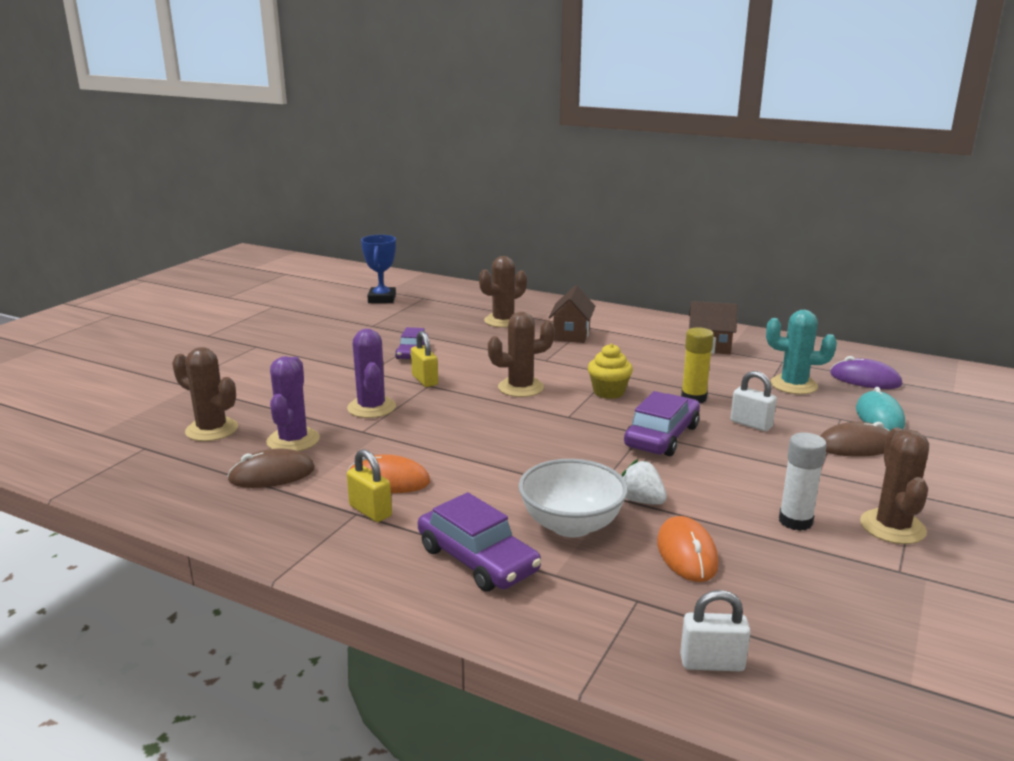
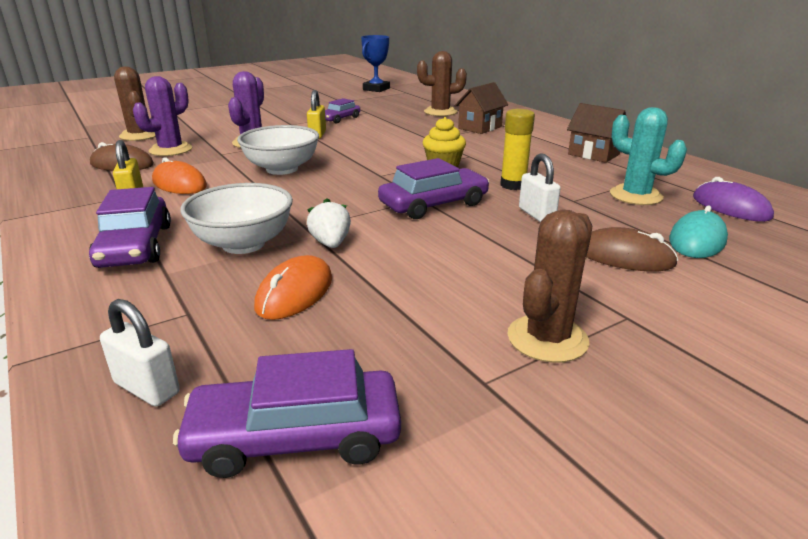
camera: 30 degrees right, 5 degrees up
(463, 434) = (282, 169): none -> white bowl
(521, 388) = (377, 151): brown cactus -> none
(795, 521) = (445, 300): white glue stick -> none
(852, 649) = (295, 436): none -> purple car

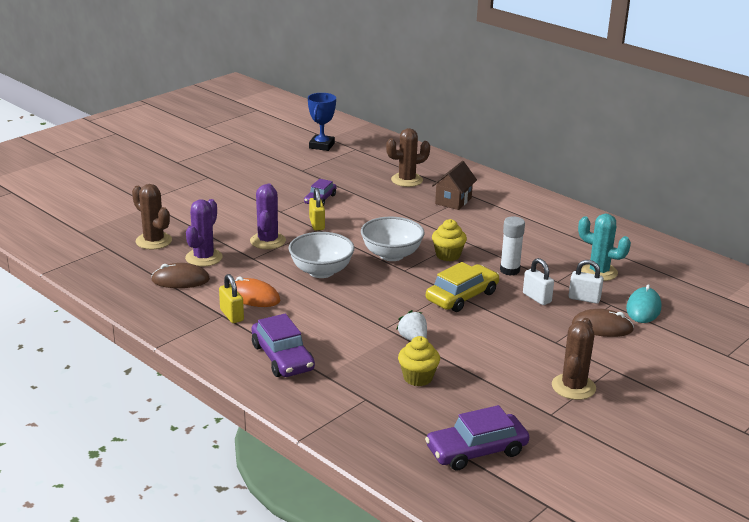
camera: 15 degrees left, 0 degrees up
(147, 388) = (385, 441): white padlock -> white padlock (584, 299)
(243, 244) = (355, 347): white bowl -> white bowl (391, 255)
(295, 292) = (418, 378): orange mouse -> yellow cupcake
(434, 204) = (462, 296): purple car -> yellow car
(513, 185) = (509, 270): yellow glue stick -> white glue stick
(593, 154) = (558, 228): brown house -> none
(730, 207) = (662, 276): purple mouse -> none

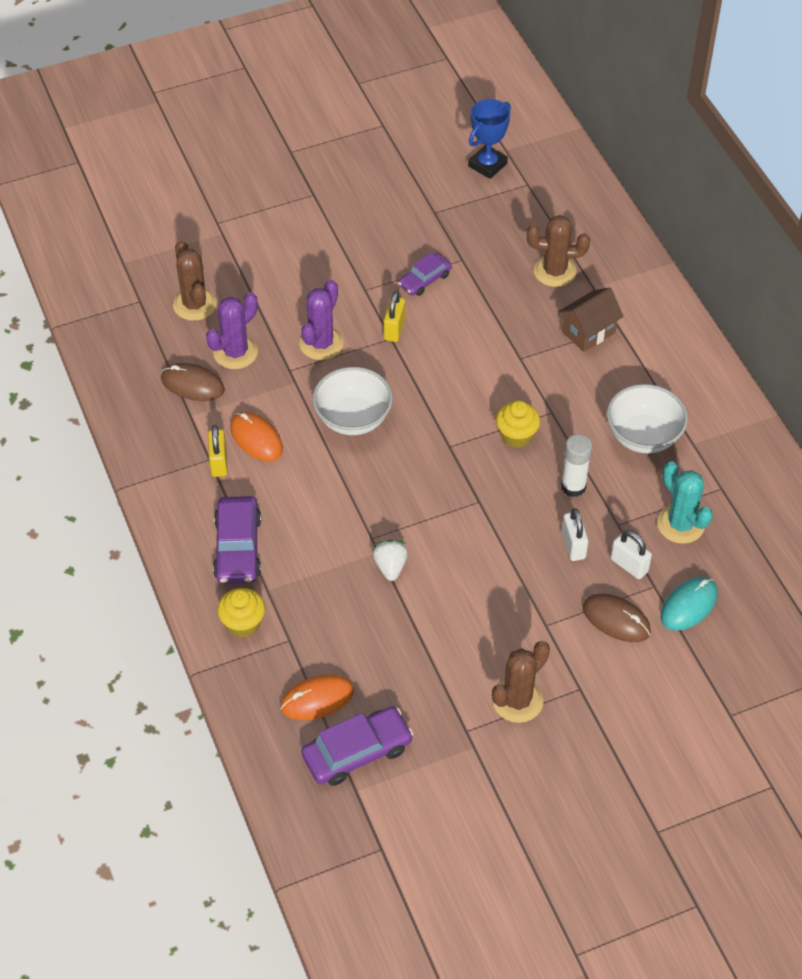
camera: 25 degrees right, 25 degrees up
(391, 255) = (450, 414): white bowl -> white bowl (643, 436)
(417, 427) = (317, 699): none -> orange mouse
(418, 378) = (360, 628): yellow cupcake -> yellow cupcake (243, 623)
(462, 296) = (488, 514): yellow car -> none
(476, 450) = (357, 752): purple car -> purple car turned 150 degrees clockwise

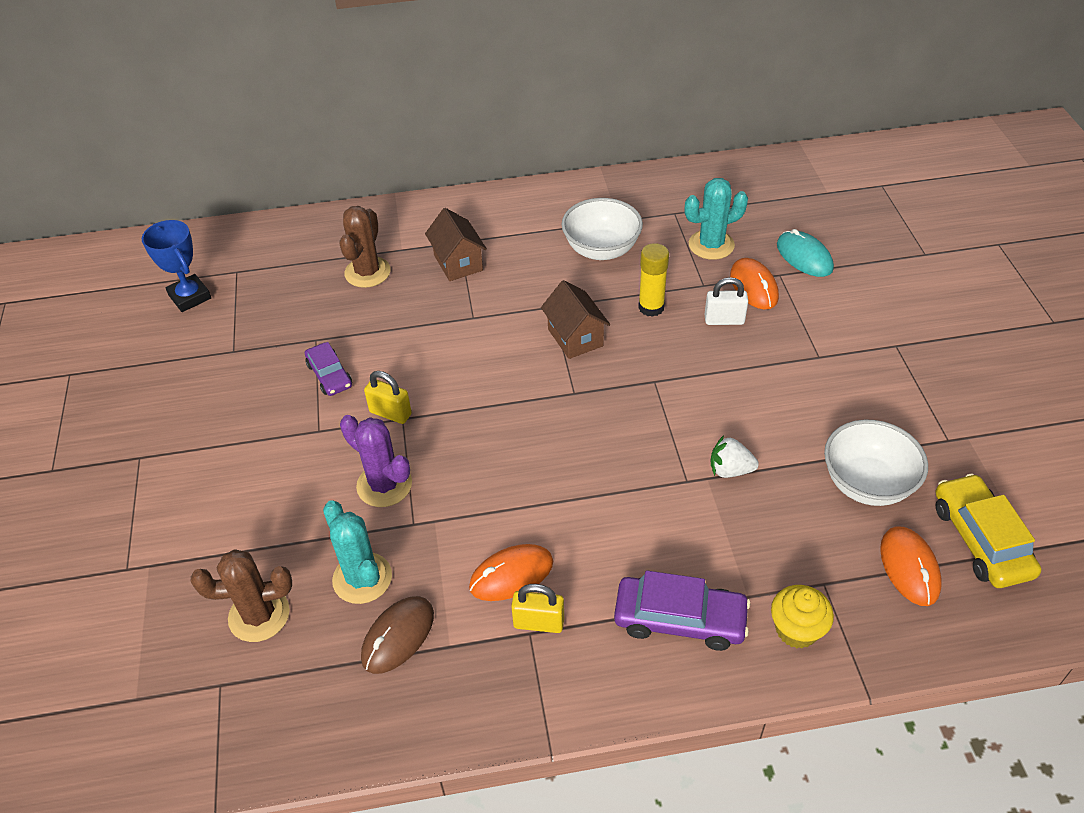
camera: 75 degrees left, 5 degrees down
(235, 352) = (362, 578): purple cactus -> turquoise cactus
(353, 418) = (510, 471): white bowl -> white bowl (867, 483)
(357, 752) = (980, 539): purple car -> yellow car
(516, 436) = (575, 337): yellow cupcake -> brown house
(517, 701) = (911, 393): brown cactus -> none
(573, 486) = (651, 307): white glue stick -> yellow glue stick
(616, 620) = (816, 306): brown mouse -> none
(629, 565) = (753, 286): white padlock -> orange mouse

